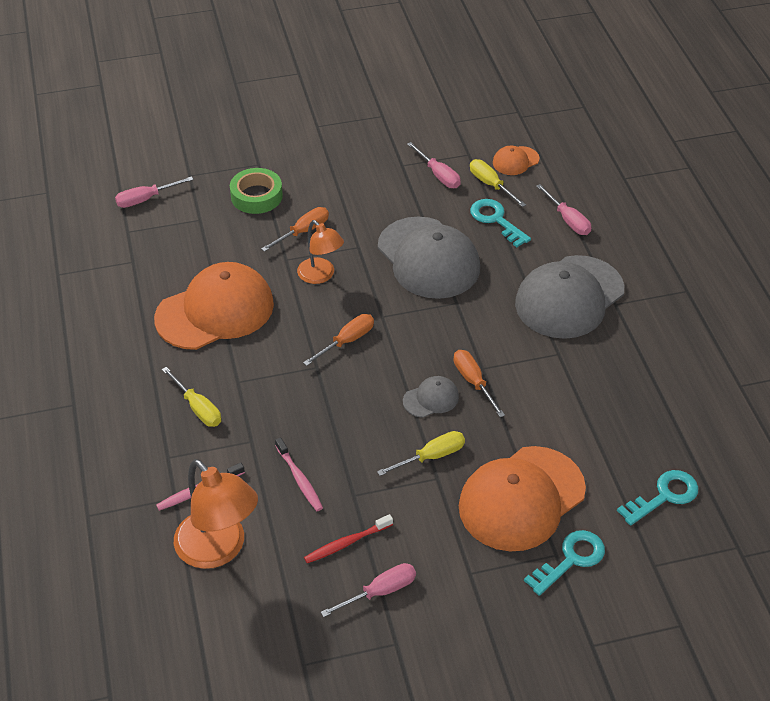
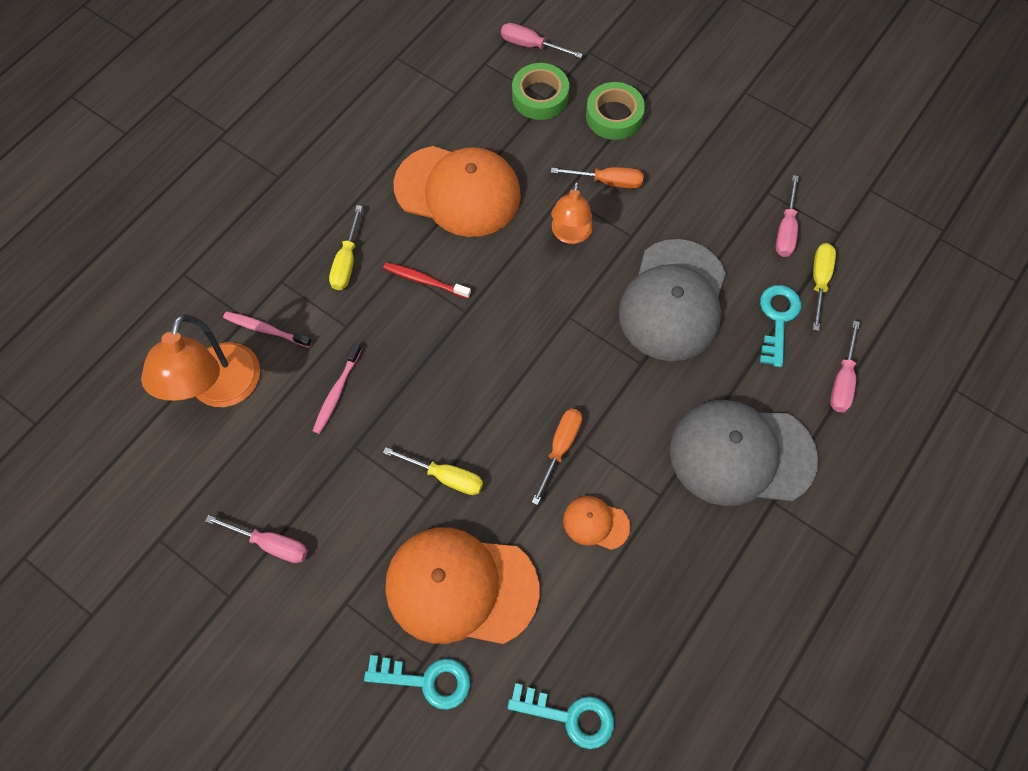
camera: 50 degrees right, 20 degrees up
(193, 221) = (540, 96): none -> green tape
(346, 543) = (300, 479): red toothbrush -> red toothbrush (425, 280)
(347, 341) = (515, 312): orange screwdriver -> none
(431, 399) = (510, 427): grey cap -> none
(515, 161) = (873, 278): orange cap -> orange cap (595, 523)

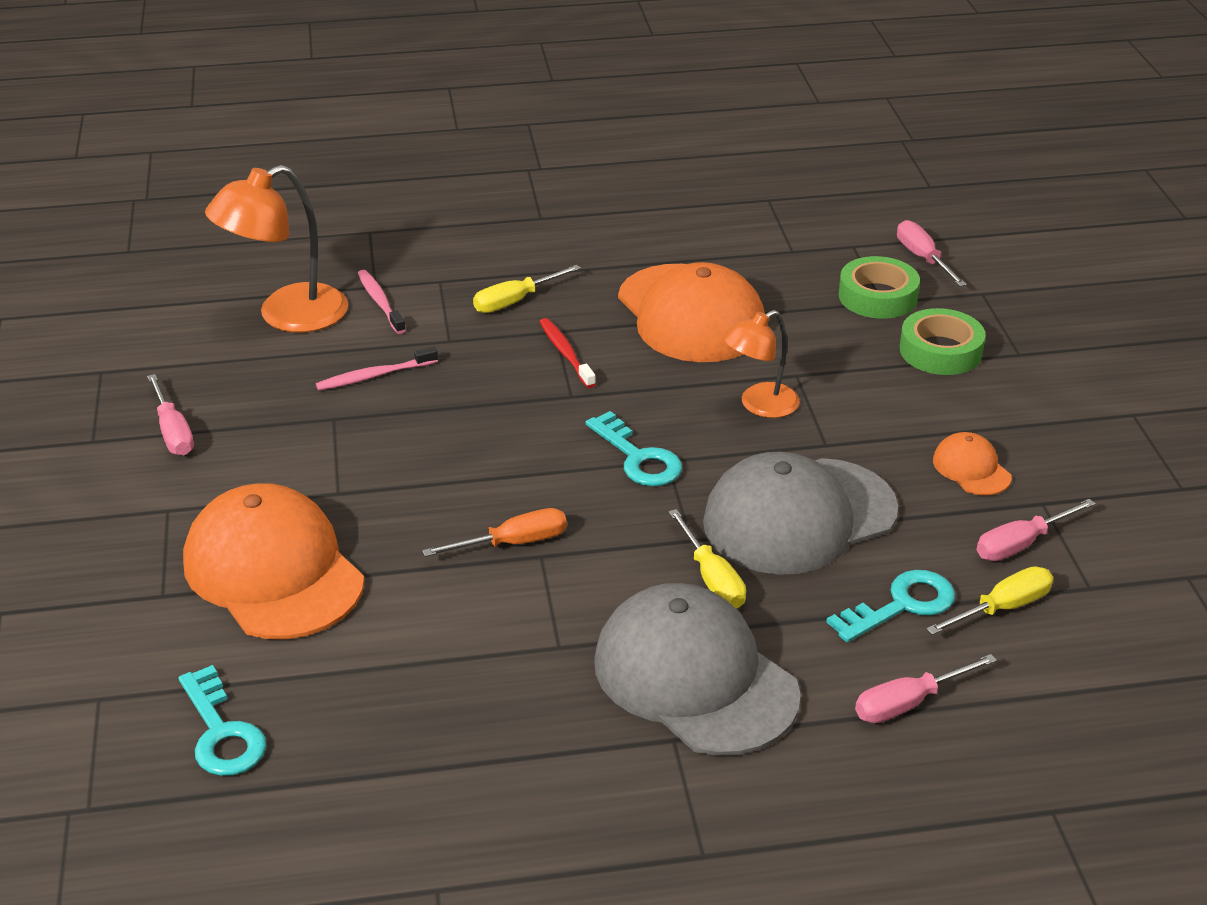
camera: 45 degrees right, 30 degrees down
(426, 680) = (147, 608): turquoise key -> turquoise key (638, 457)
(445, 476) = (378, 490): yellow screwdriver -> yellow screwdriver (712, 578)
(595, 523) = (463, 619): orange cap -> orange cap (971, 468)
(607, 181) = (860, 392): orange screwdriver -> none

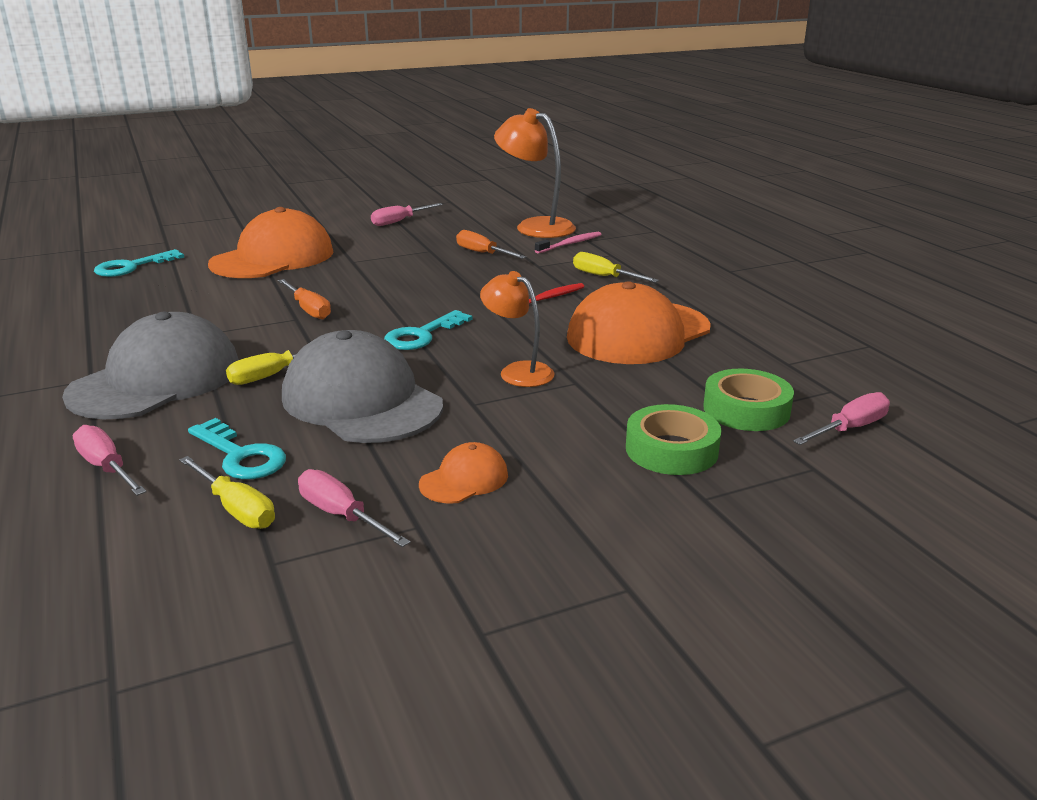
camera: 75 degrees right, 10 degrees down
(374, 376) = (482, 253): pink toothbrush -> orange screwdriver

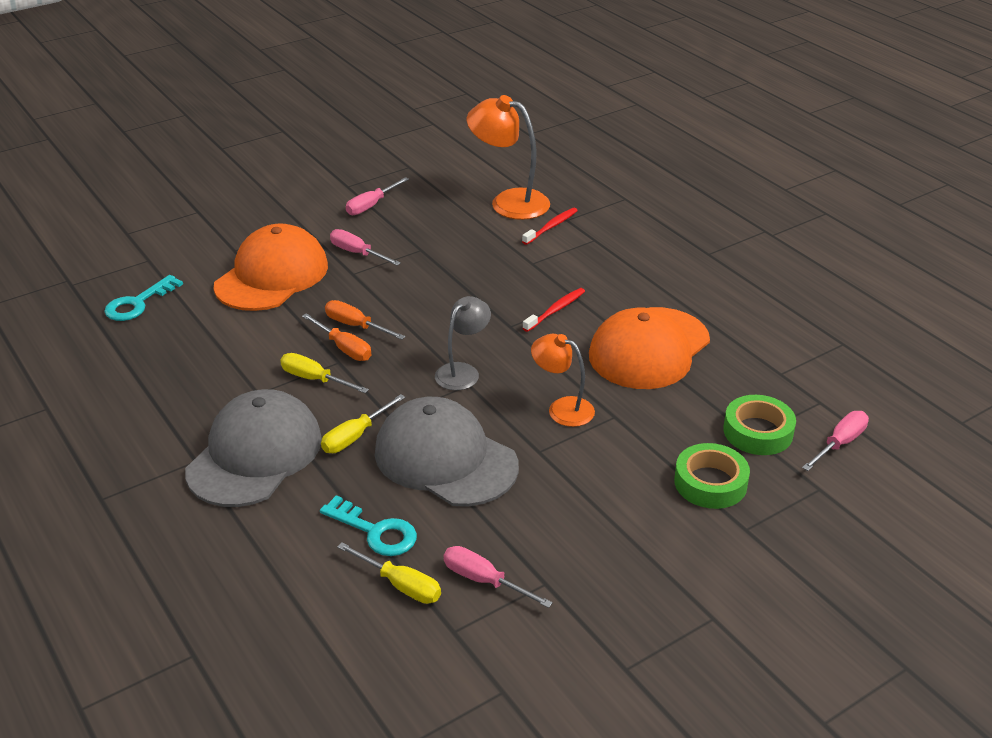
camera: 10 degrees left, 10 degrees up
(106, 467) = (273, 558): pink screwdriver -> pink screwdriver (357, 253)
(422, 335) = (463, 371): turquoise key -> grey lamp
(464, 479) = (562, 533): orange cap -> none
(482, 253) = (473, 249): orange screwdriver -> orange screwdriver (356, 326)
(570, 244) = (551, 227): pink toothbrush -> red toothbrush
(604, 277) = (598, 274): yellow screwdriver -> yellow screwdriver (314, 379)

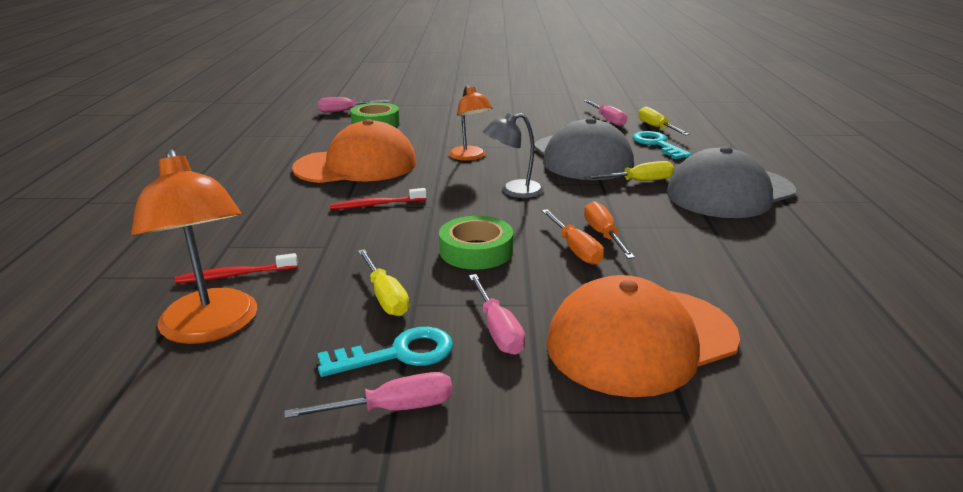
camera: 145 degrees left, 10 degrees down
(138, 303) = (867, 370): turquoise key -> turquoise key (398, 354)
(314, 379) = (650, 221): yellow screwdriver -> yellow screwdriver (385, 296)
(710, 483) = (439, 116): green tape -> green tape (476, 251)

